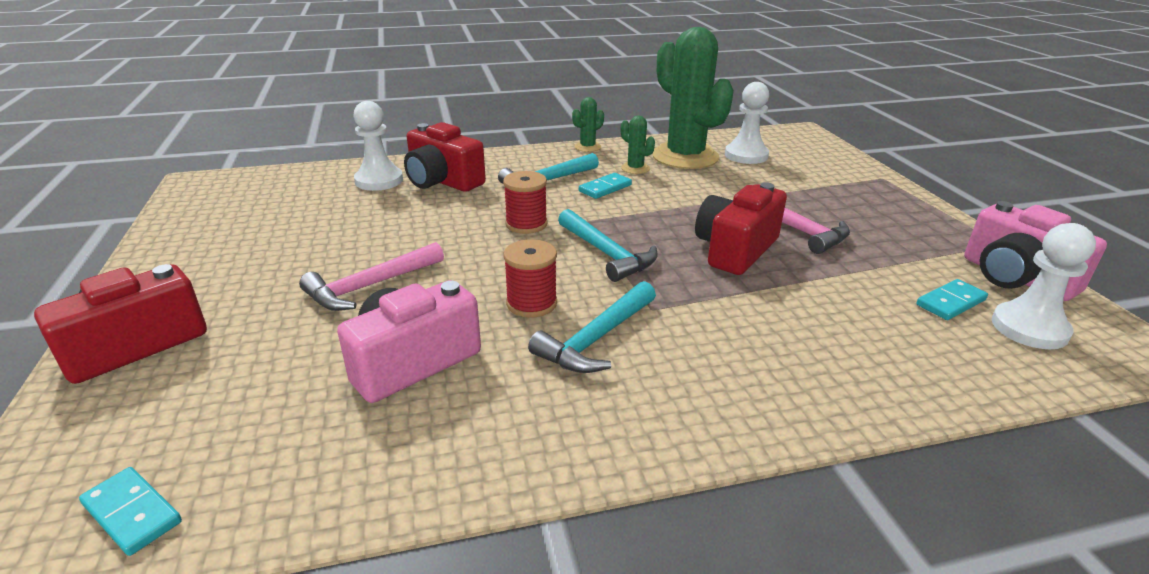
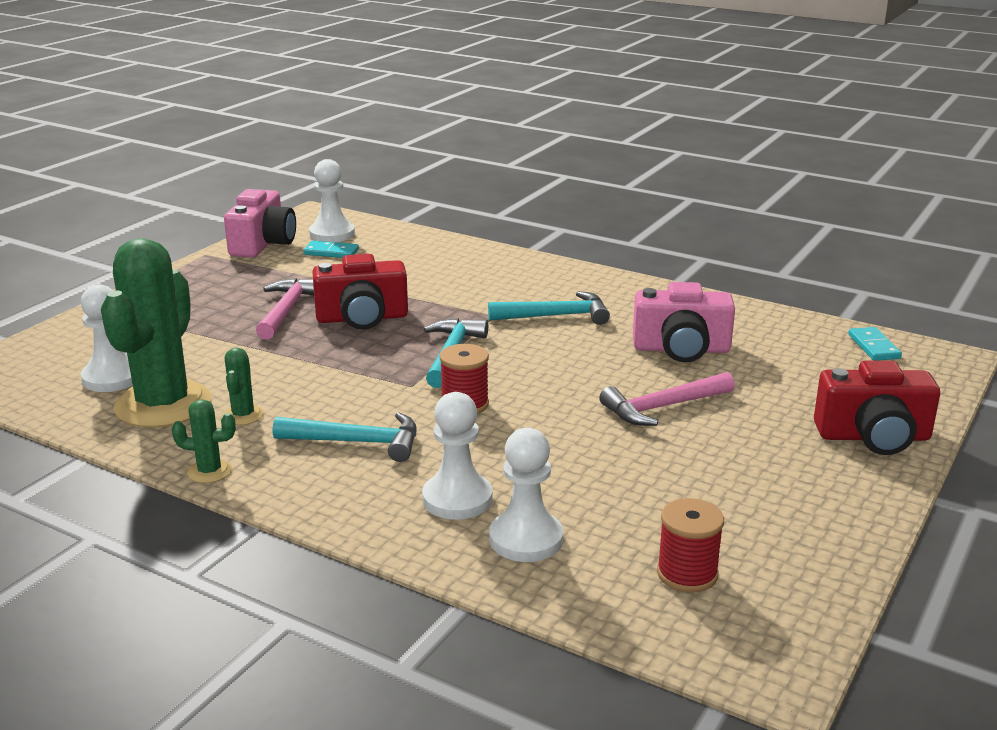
camera: 135 degrees left, 5 degrees down
(370, 286) = (663, 407): pink hammer -> pink hammer turned 150 degrees clockwise
(442, 181) = (457, 499): red camera -> white pawn
(531, 303) = (562, 347): red spool -> red spool (687, 574)
(605, 188) = (324, 407): turquoise domino -> none

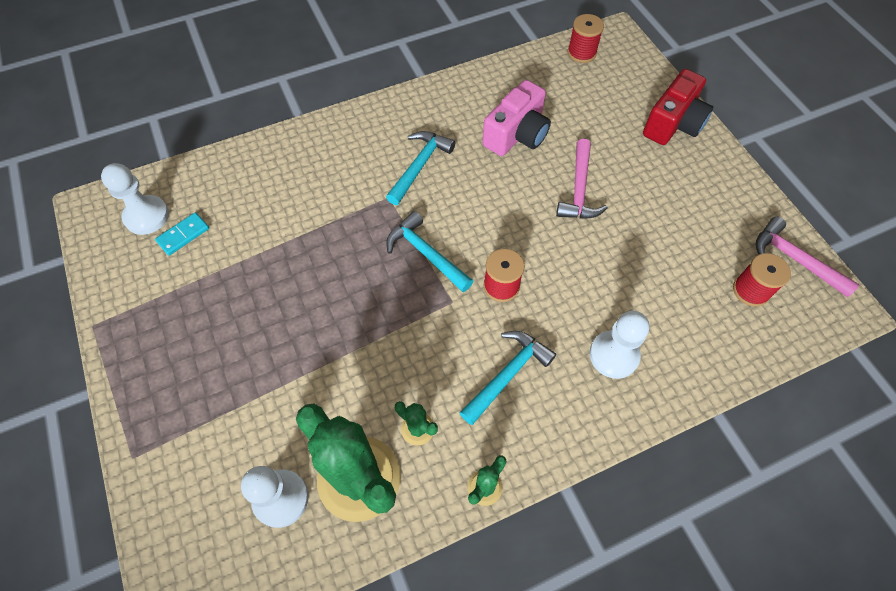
camera: 55 degrees left, 35 degrees up
(263, 244) = (116, 273): pink camera -> none
(287, 310) = (265, 318): pink hammer -> pink hammer (794, 259)
(362, 318) = (324, 276): red camera -> none
(526, 539) = (677, 344): white pawn -> none
(873, 347) = (581, 53): turquoise domino -> red spool

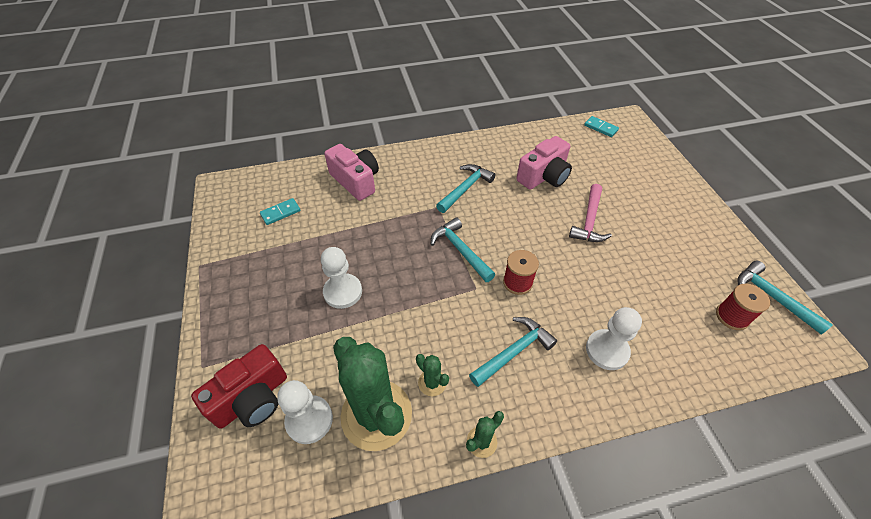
camera: 10 degrees right, 10 degrees down
(146, 216) = (258, 197): white pawn -> white pawn (343, 292)
(274, 175) = (356, 181): none -> pink camera
(581, 53) = (601, 128): red spool -> turquoise domino
(673, 123) = (670, 183): red camera -> red camera (252, 399)
(794, 259) = (772, 297): pink hammer -> turquoise hammer

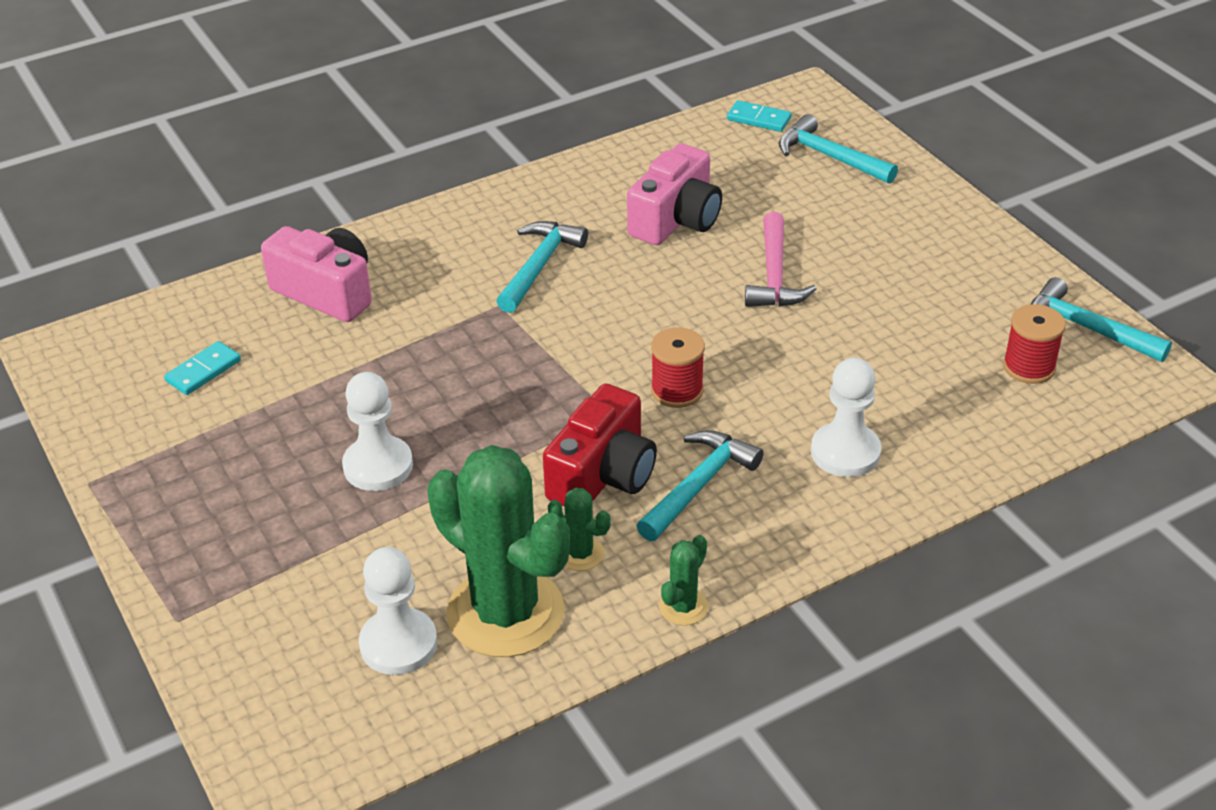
camera: 15 degrees left, 10 degrees down
(252, 399) = (289, 640): red camera -> red camera (603, 475)
(460, 250) = (563, 364): turquoise hammer -> turquoise hammer (830, 157)

